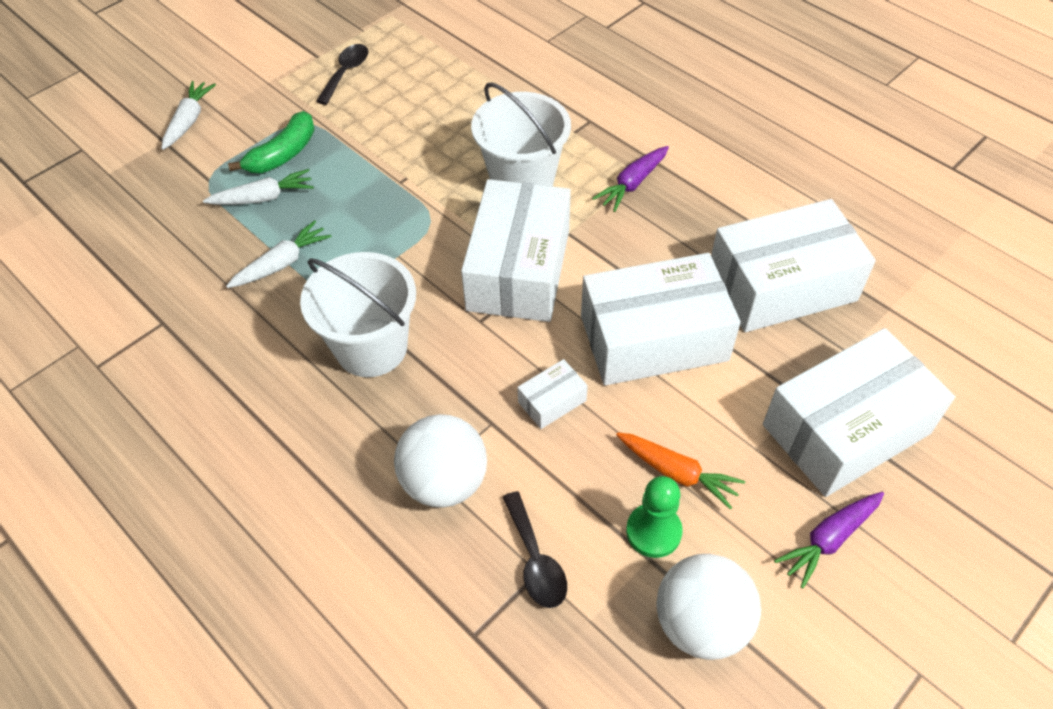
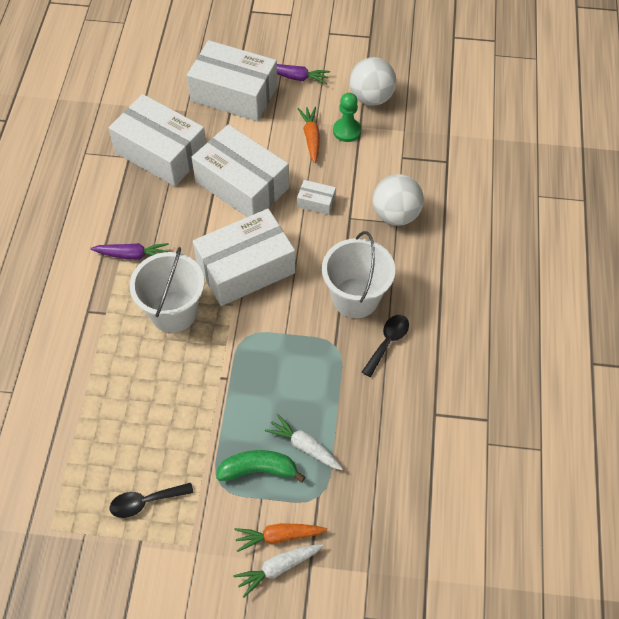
camera: 130 degrees left, 5 degrees up
(211, 135) = (279, 536): none -> orange carrot
(282, 263) = (343, 389): white carrot -> none
(535, 560) = (398, 161): black spoon -> black spoon (387, 342)

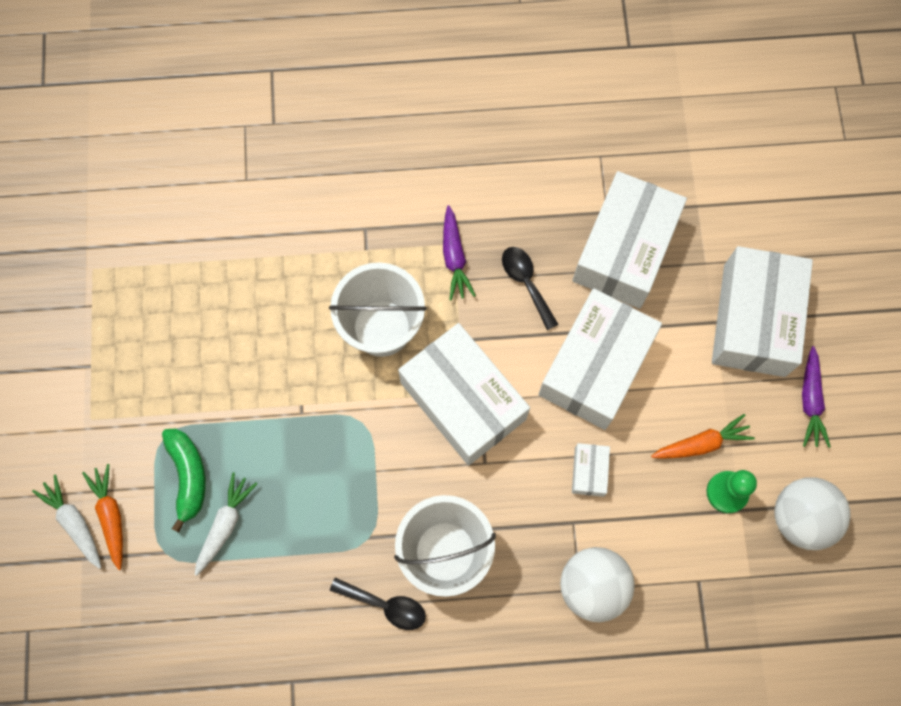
camera: 80 degrees right, 15 degrees up
(145, 502) = (134, 359): black spoon -> black spoon (526, 283)

